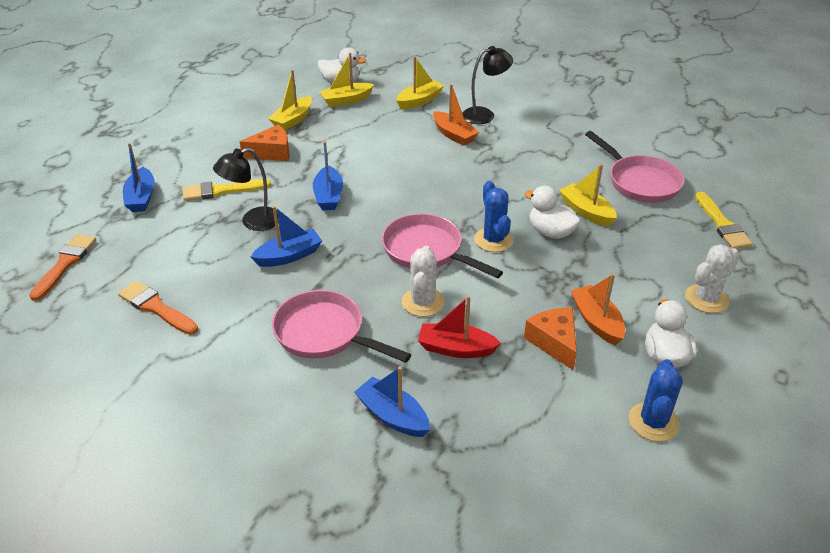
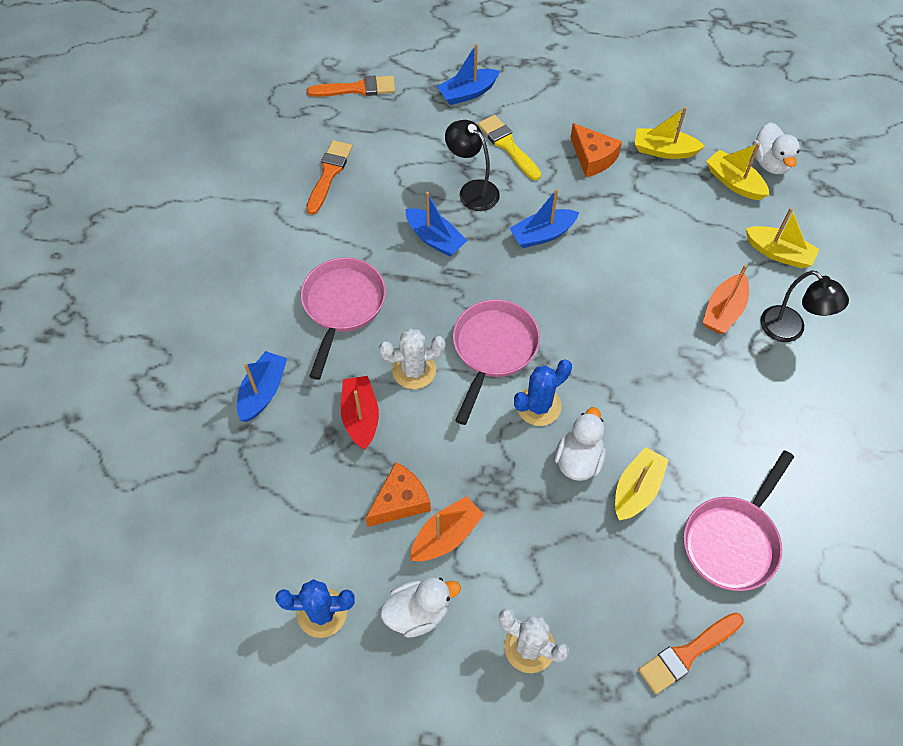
camera: 70 degrees right, 20 degrees up
(722, 224) = (687, 653): yellow brush -> orange brush

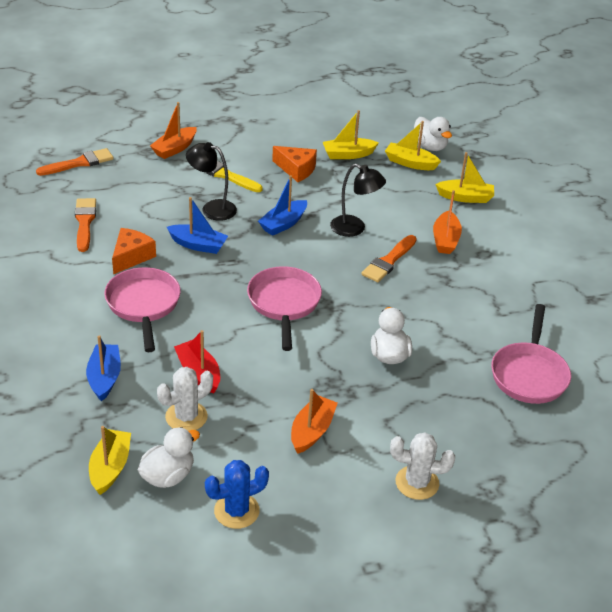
camera: 25 degrees left, 20 degrees down
(400, 501) = (262, 419): orange cheese -> orange cheese (131, 257)
(414, 370) = (227, 332): white cactus -> white cactus (186, 417)
(418, 612) = (316, 487): white duck -> white duck (168, 476)
(468, 93) = (174, 149): blue boat -> orange boat
(538, 406) = (339, 330): blue cactus -> none
(637, 489) = (443, 362): yellow boat -> yellow boat (110, 467)
(687, 653) = (535, 451): orange brush -> orange brush (388, 261)
(789, 330) = (498, 240): black lamp -> black lamp (354, 229)

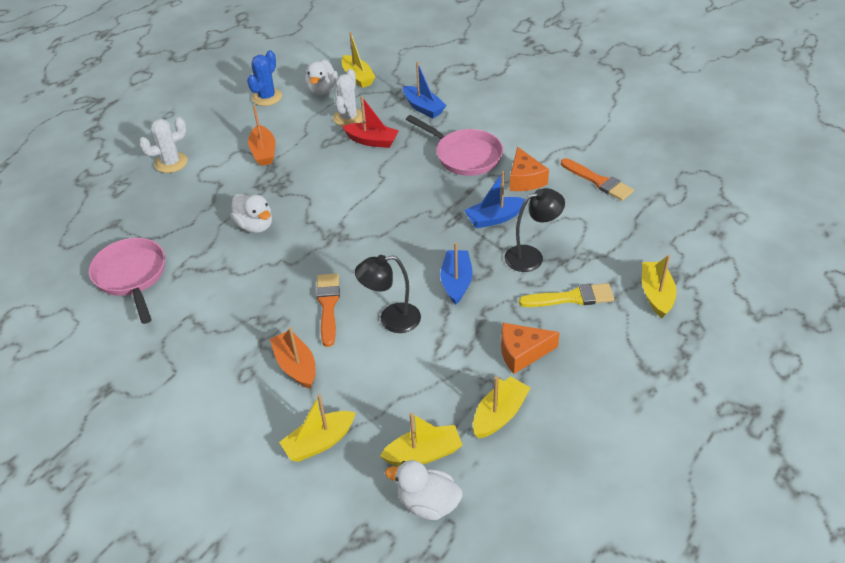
camera: 145 degrees right, 5 degrees up
(79, 163) = (695, 223): orange brush -> none
(174, 149) = (656, 294): orange boat -> yellow boat
(284, 304) = (372, 215): pink pan -> none

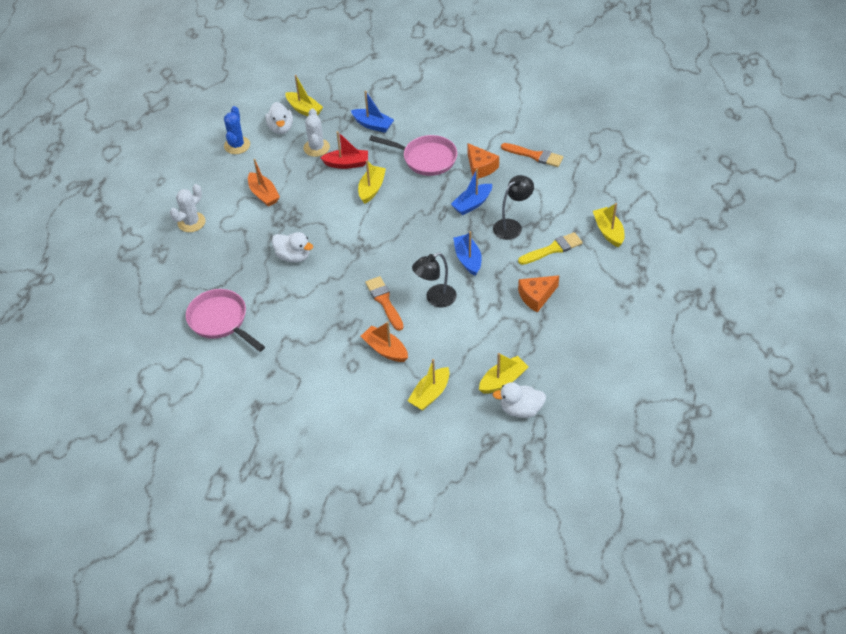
camera: 20 degrees left, 5 degrees up
(499, 414) = (540, 341): yellow boat -> yellow boat (372, 189)

